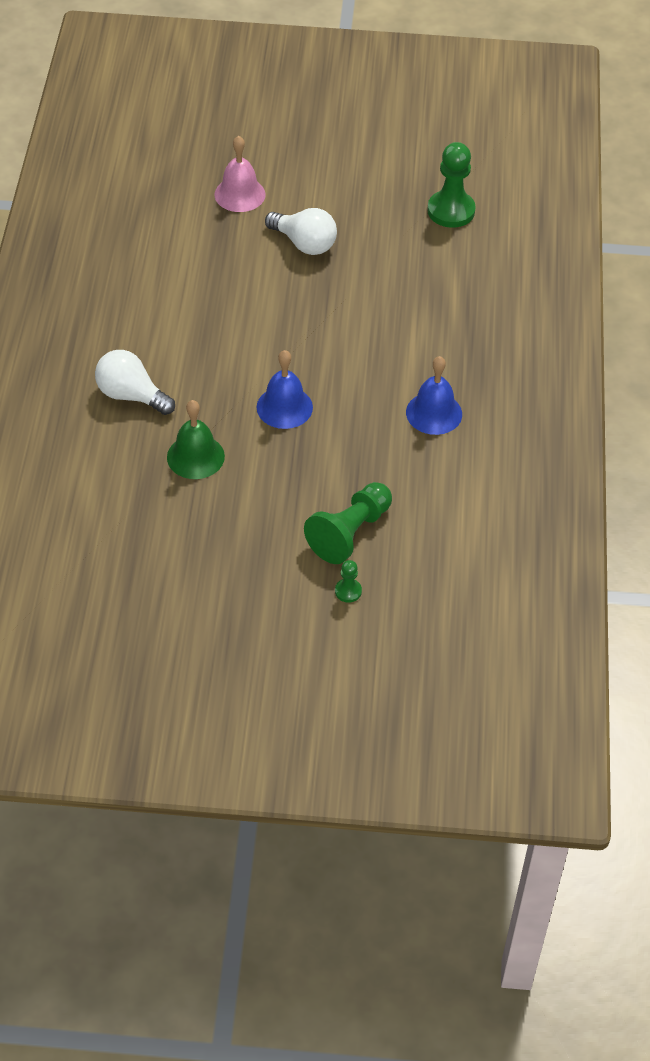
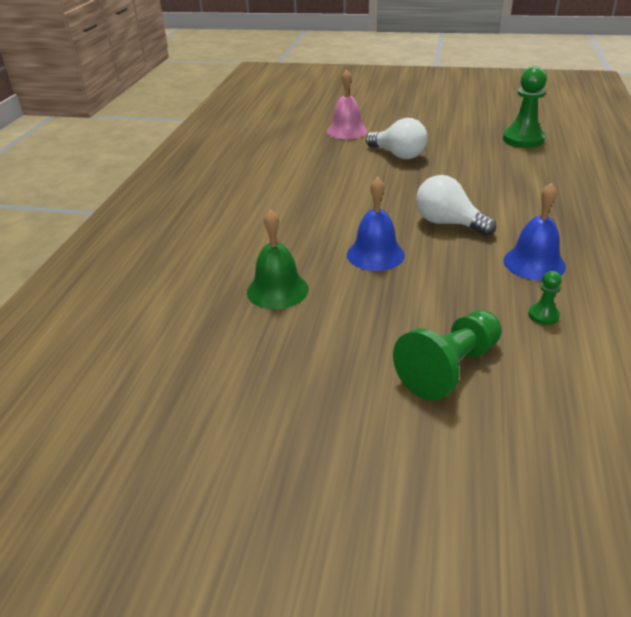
camera: 10 degrees right, 15 degrees down
(131, 395) = (225, 242): white light bulb -> white light bulb (448, 223)
(348, 591) = (451, 436): green pawn -> green pawn (543, 315)

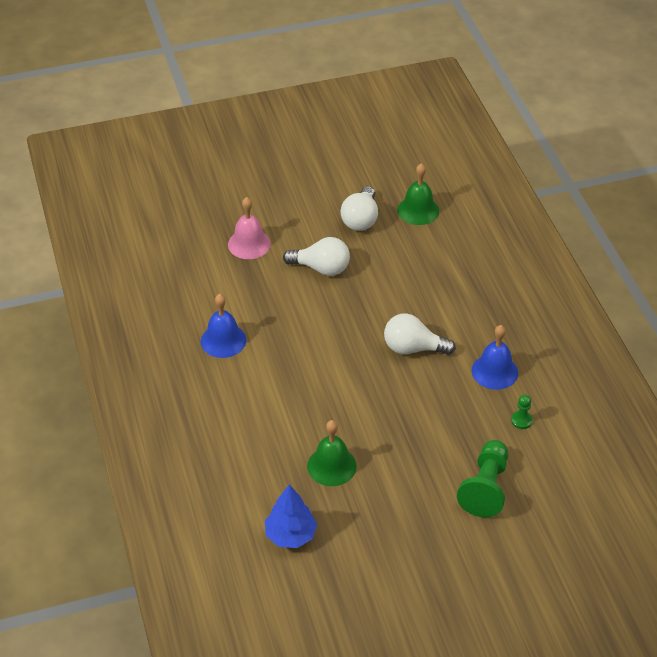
camera: 30 degrees left, 10 degrees up
(173, 336) = (290, 535): none -> blue tree
(375, 254) = (379, 403): blue bell -> blue bell (223, 340)
(461, 135) = (360, 219): none -> white light bulb
(523, 139) = (418, 210): green pawn -> green bell

